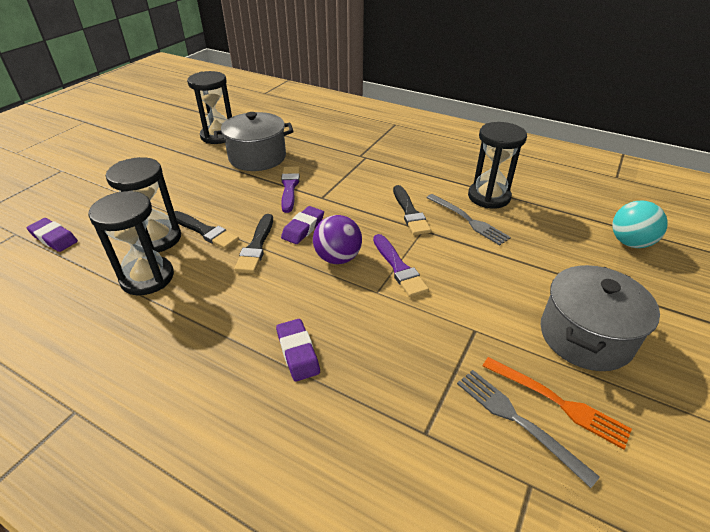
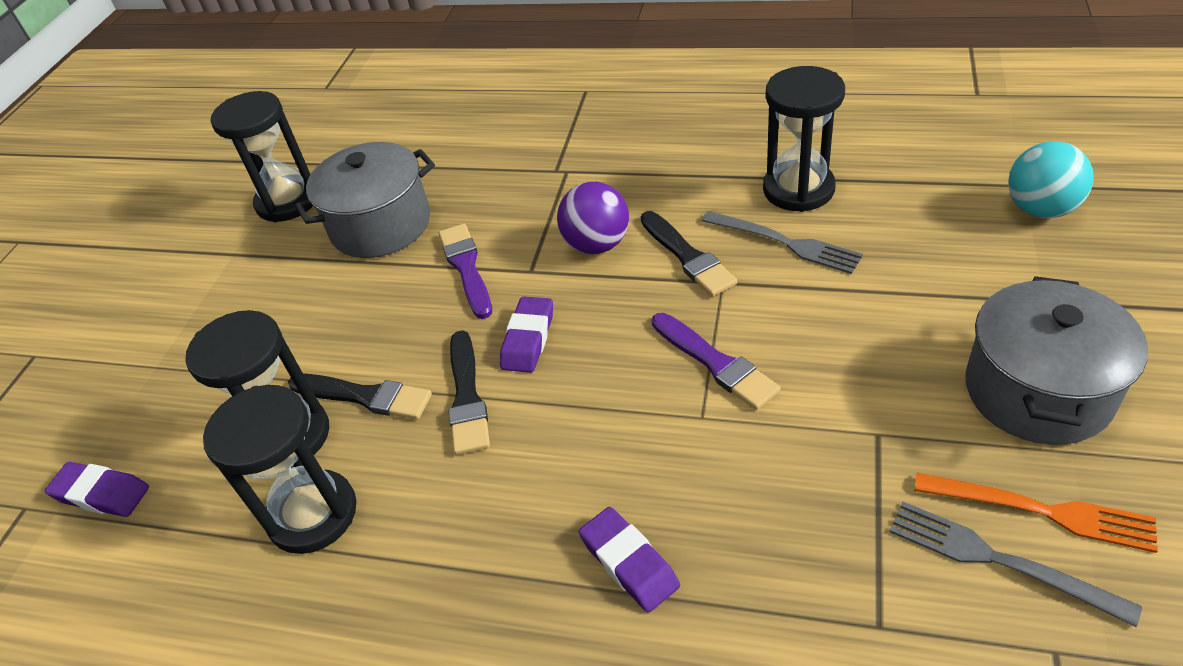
camera: 10 degrees left, 5 degrees up
(338, 258) = (611, 376): purple ball -> purple ball (597, 245)

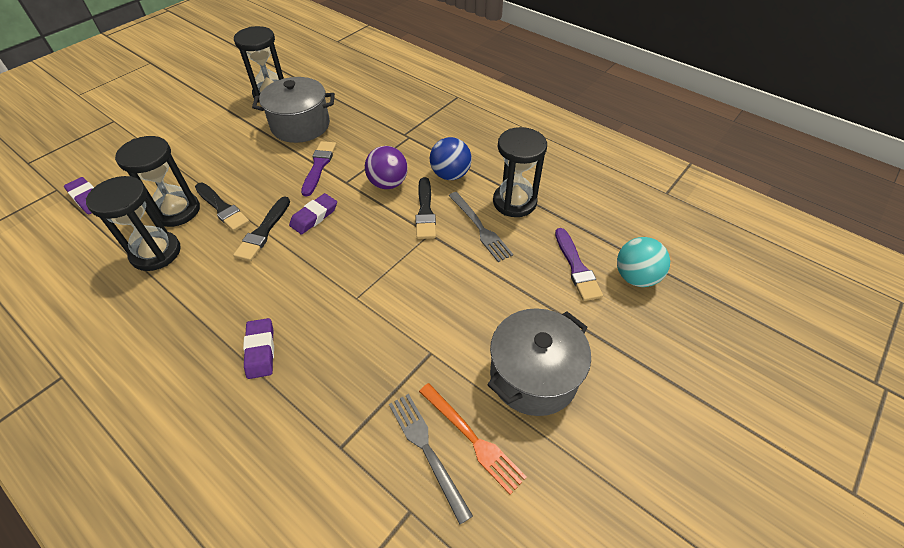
camera: 20 degrees right, 5 degrees up
(676, 194) = (450, 175): none -> blue ball
(715, 363) = (387, 274): purple brush -> purple brush (576, 267)

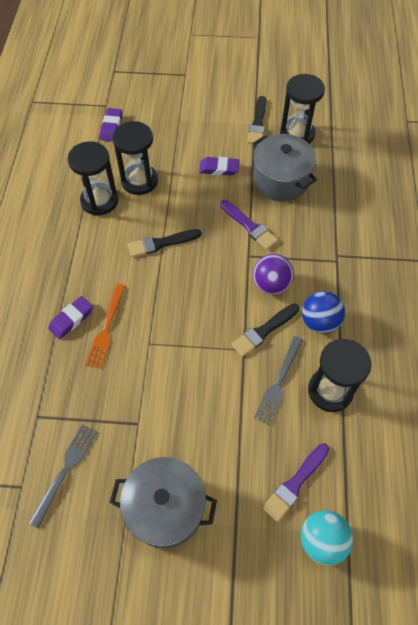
camera: 55 degrees right, 10 degrees up
(222, 208) = (162, 203): black brush -> black brush (257, 123)
(314, 217) = (198, 262): purple eraser -> purple eraser (219, 169)
(319, 166) = (249, 226): purple brush -> purple brush turned 75 degrees clockwise
(472, 439) = (90, 495): orange fork -> orange fork (106, 328)

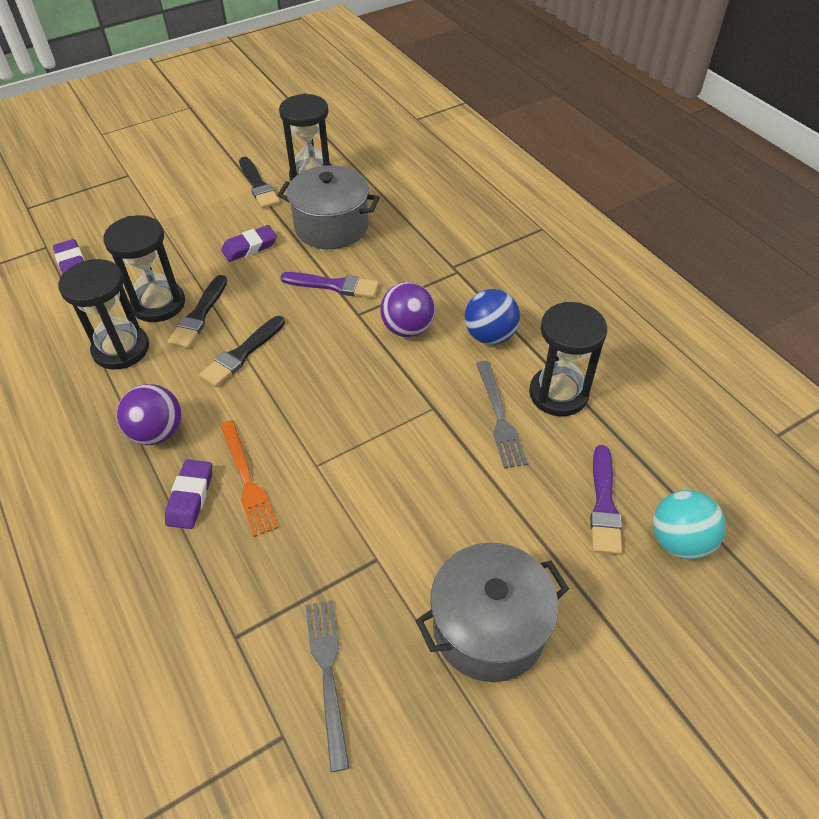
camera: 35 degrees left, 10 degrees down
(82, 268) = (157, 432): none -> purple ball
(264, 331) = (439, 377): black brush -> black brush (199, 315)

